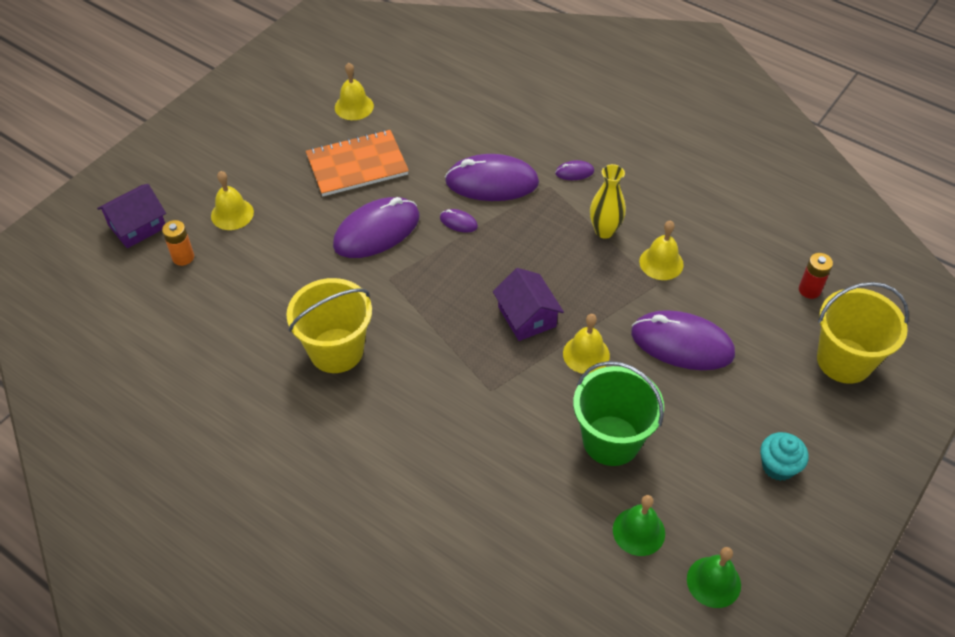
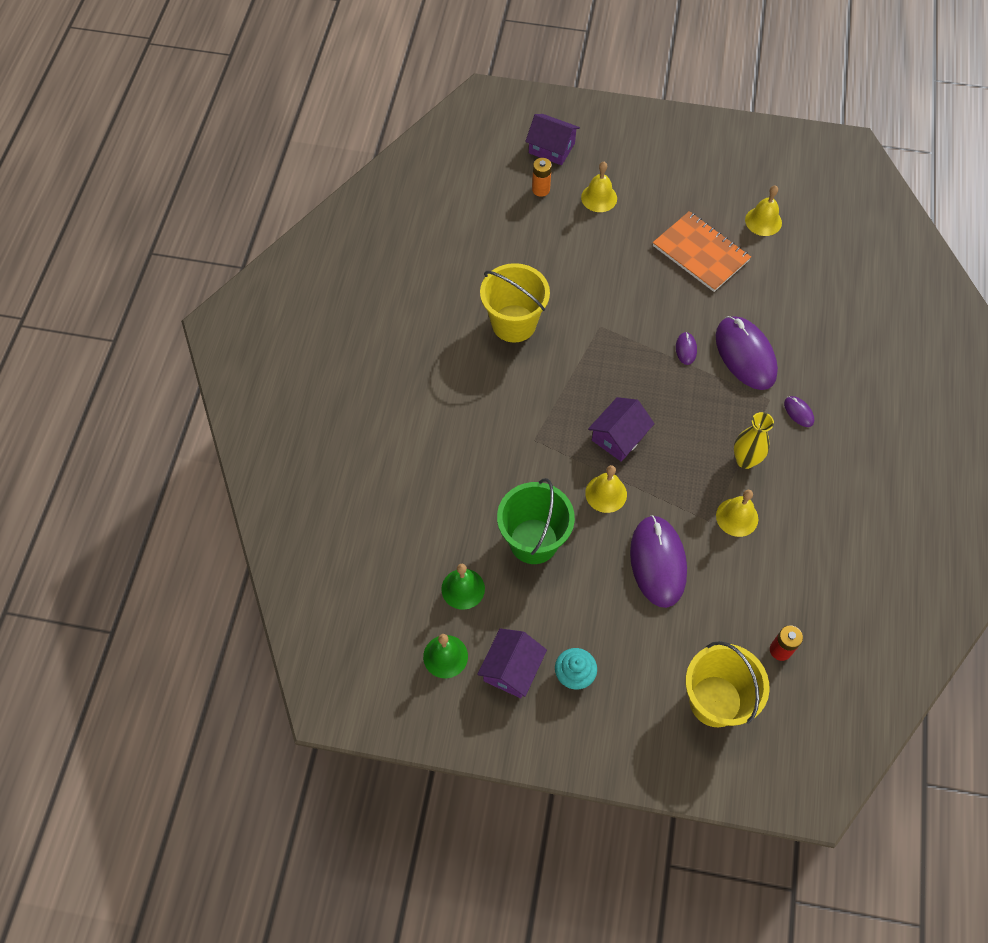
camera: 65 degrees right, 10 degrees up
(376, 231) = (641, 297): purple mouse -> none
(752, 521) = (512, 669): none -> purple house

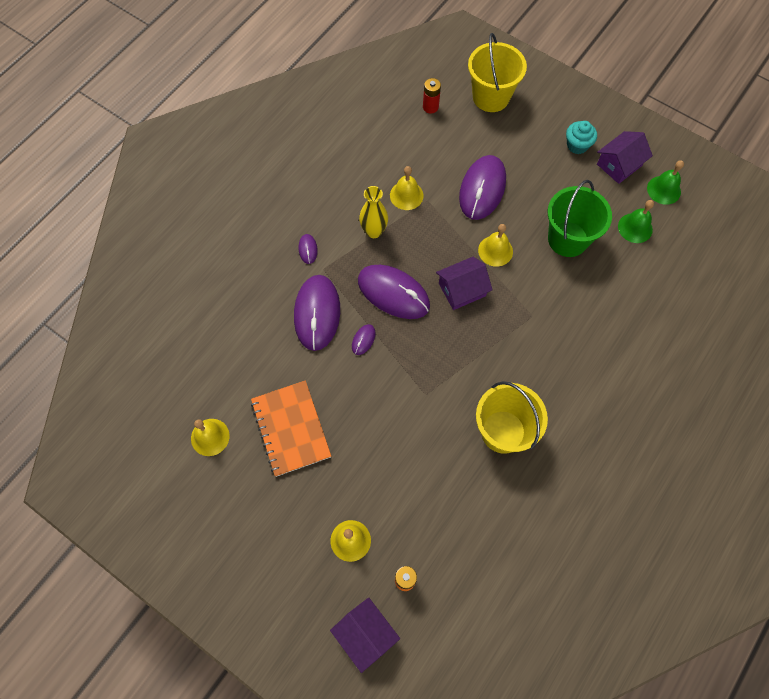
camera: 155 degrees left, 5 degrees up
(685, 404) = (393, 293): none -> purple mouse

